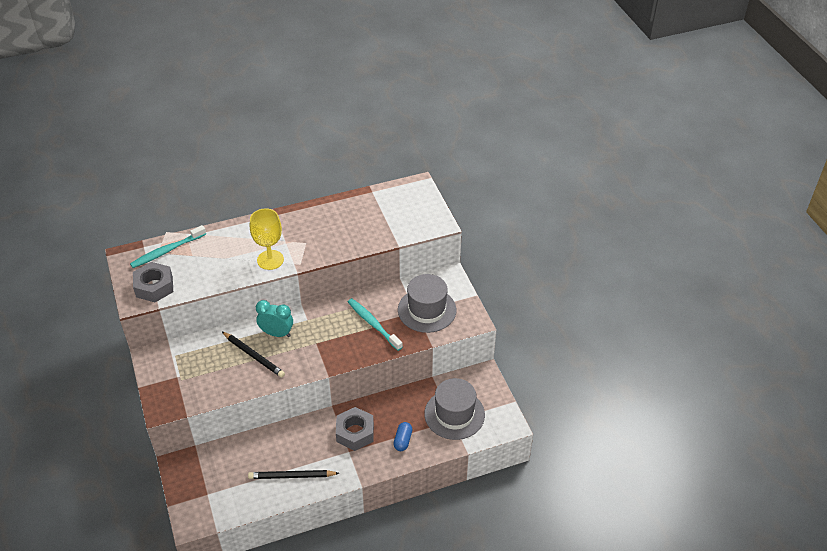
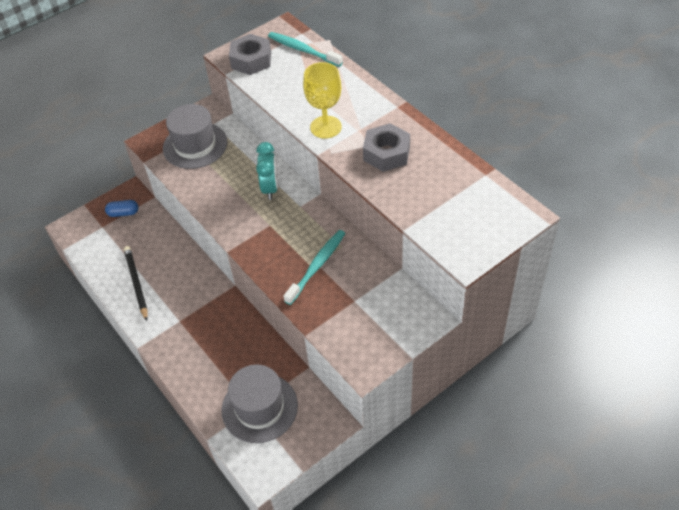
camera: 75 degrees right, 5 degrees up
(253, 356) = (233, 181): black pencil -> none
(355, 433) = (205, 318): grey nut -> grey nut (386, 153)
(403, 440) = (207, 366): blue capsule -> blue capsule (123, 213)
(427, 310) = (361, 311): grey hat -> grey hat (195, 145)

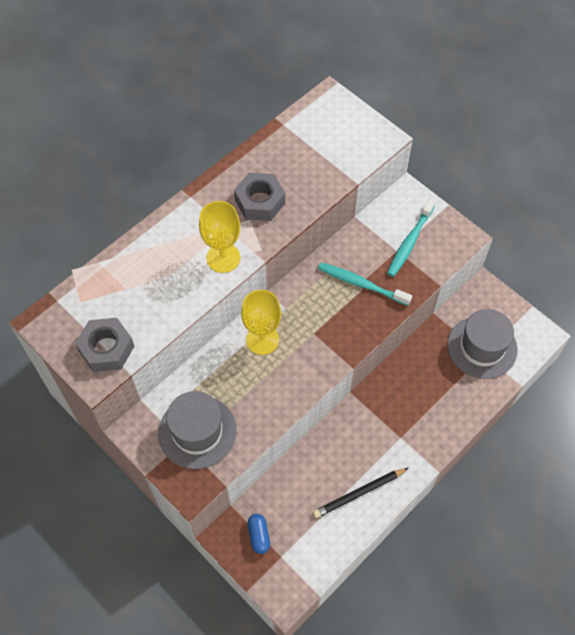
camera: 100 degrees left, 10 degrees up
(270, 188) = (262, 340): turquoise clock -> yellow goblet
(303, 50) = (90, 295): turquoise toothbrush -> turquoise toothbrush (410, 242)

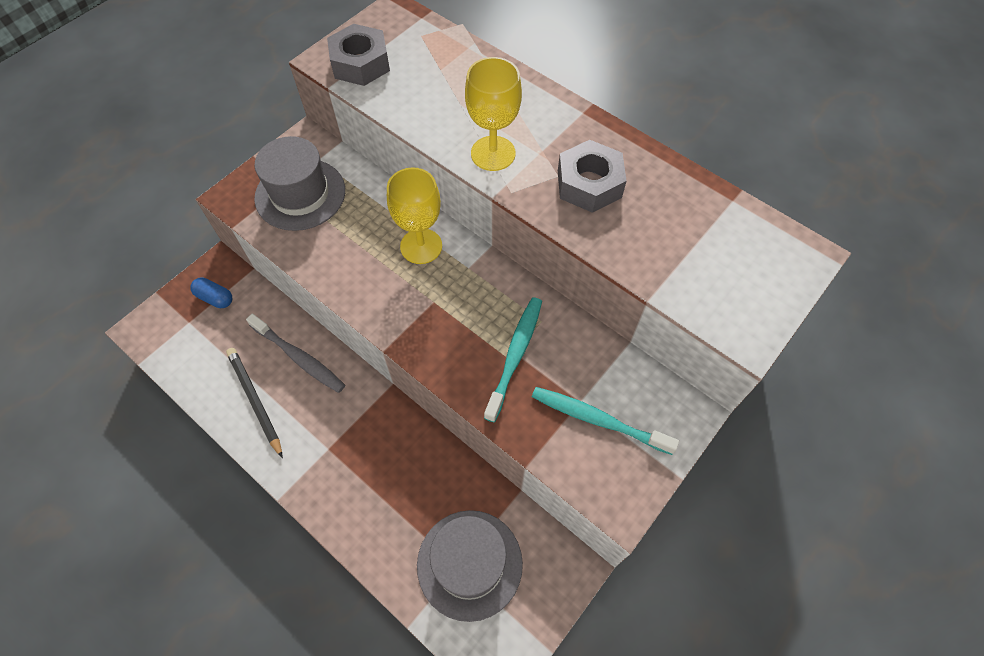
camera: 85 degrees right, 0 degrees up
(259, 536) = (215, 298): blue capsule -> blue capsule turned 45 degrees clockwise
(323, 461) = (299, 357): none -> grey toothbrush

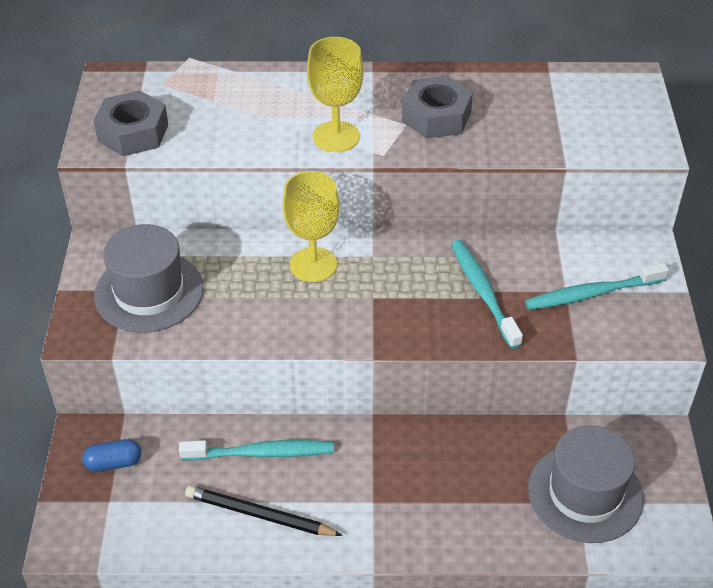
camera: 40 degrees left, 15 degrees down
(299, 357) = (261, 453): grey toothbrush -> turquoise toothbrush

